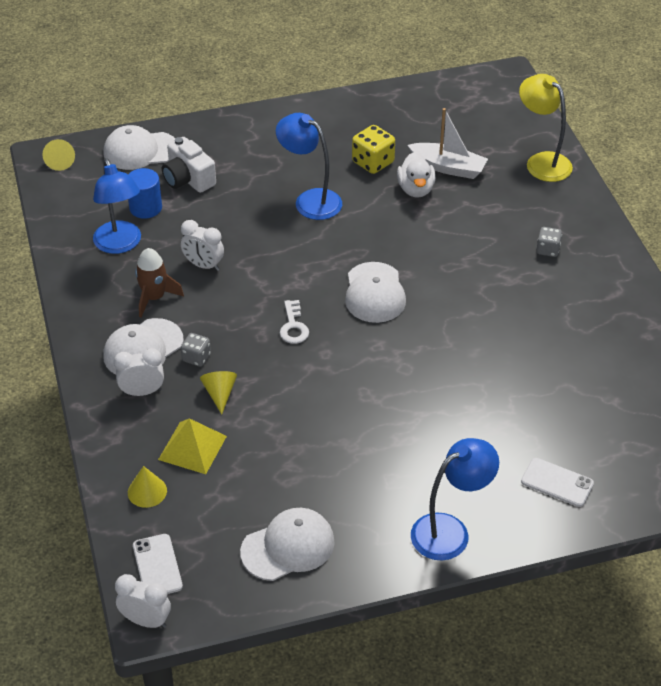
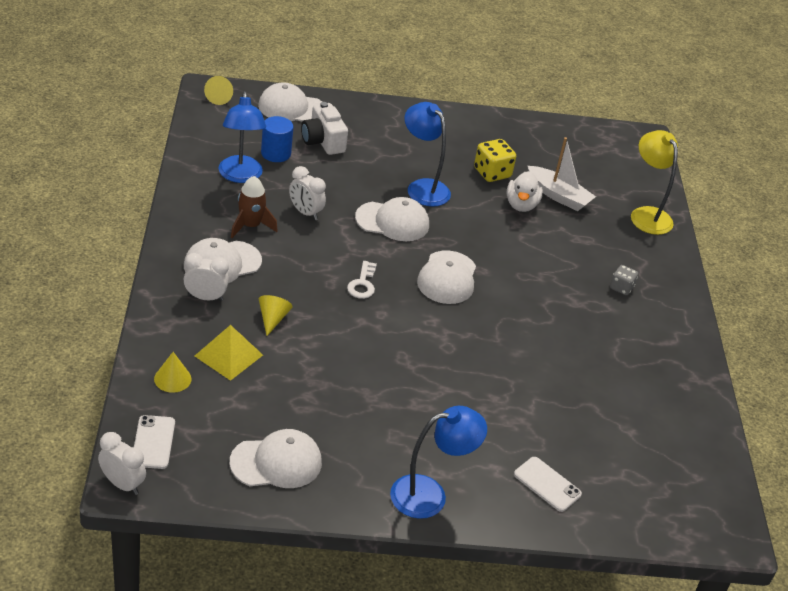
camera: 10 degrees right, 5 degrees down
(196, 357) = (265, 284): grey dice -> none
(295, 248) = (392, 221): none -> white cap

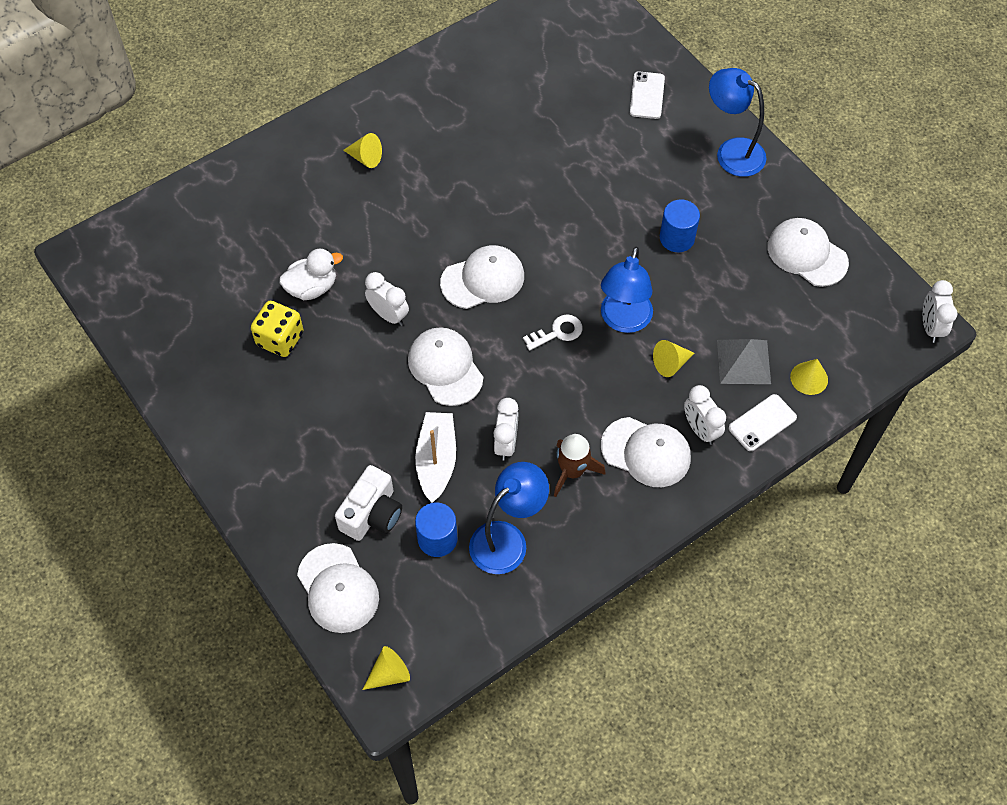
camera: 120 degrees left, 20 degrees up
(153, 442) = (877, 340): white phone -> white phone (762, 423)
(228, 355) = (743, 362): yellow pyramid -> grey pyramid
(376, 397) = (677, 238): none -> blue cylinder
(422, 187) = (364, 379): blue lamp -> blue lamp (623, 321)
(463, 222) = (389, 315): none -> white clock
(558, 196) = (265, 268): white boat -> white boat (436, 460)
(621, 288) = (365, 158): grey dice -> yellow cone
(646, 215) = (229, 190): yellow lamp -> none

